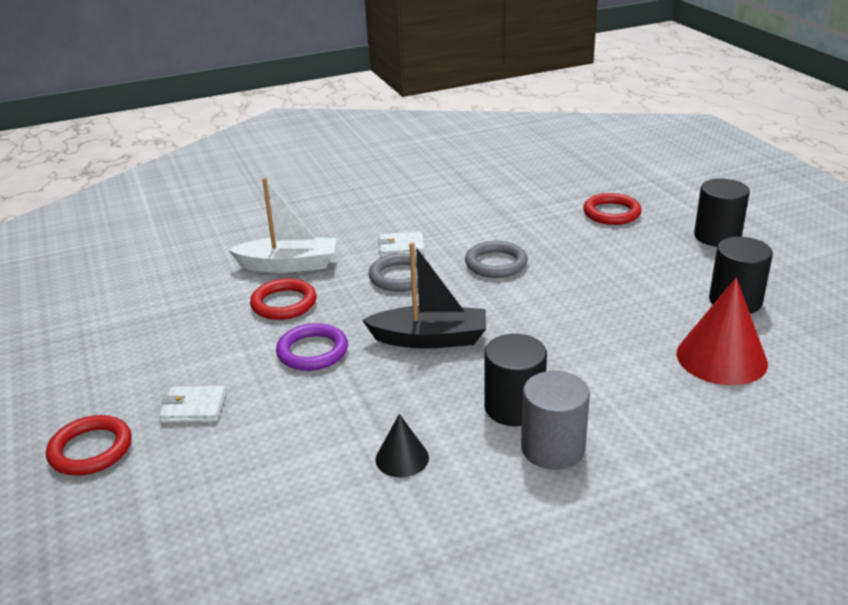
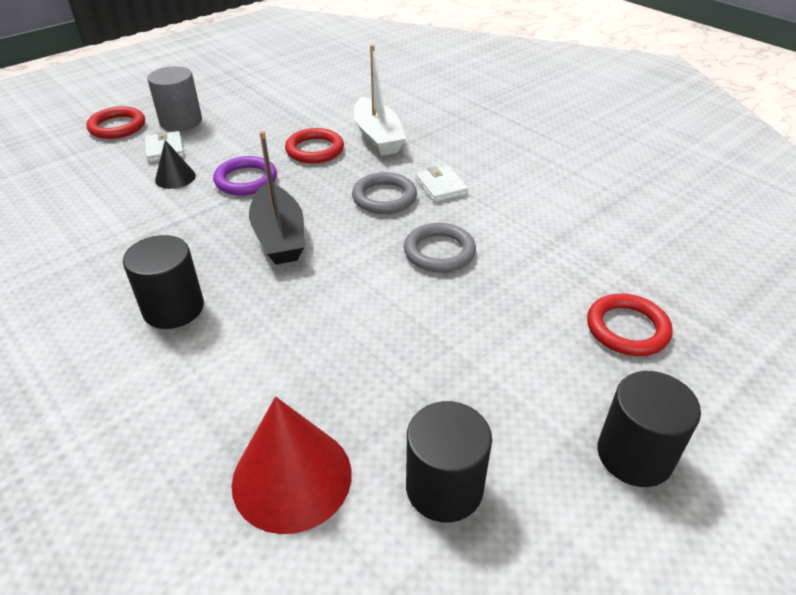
camera: 70 degrees right, 10 degrees up
(402, 458) = (100, 256): black cone -> black cone (175, 177)
(552, 448) = (109, 344): grey cylinder -> grey cylinder (181, 121)

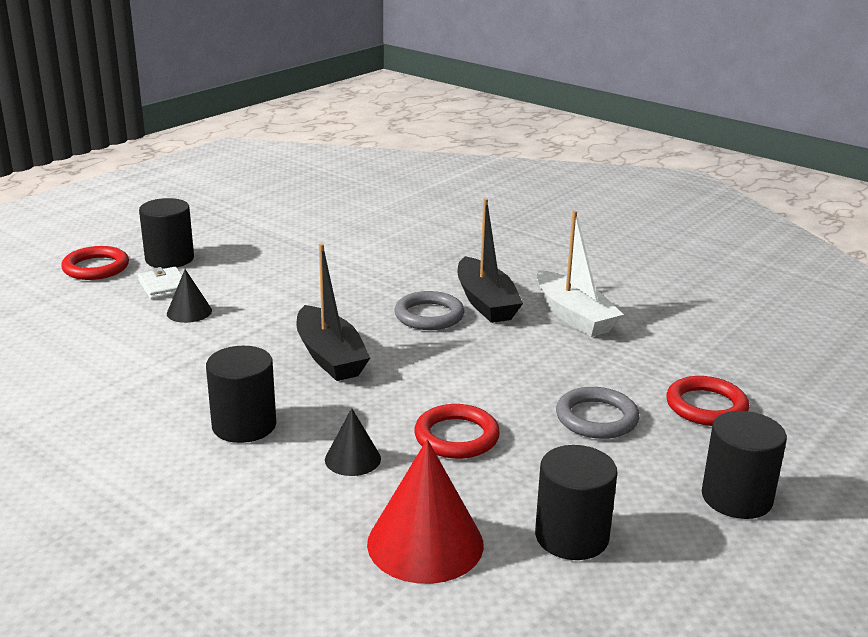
camera: 10 degrees left, 15 degrees down
(181, 121) = (169, 259): grey cylinder -> black cylinder
(246, 180) = (271, 309): purple ring -> none
(258, 359) = (352, 459): none -> black cone
(315, 150) = (336, 277): red ring -> red ring (456, 437)
(377, 137) = (401, 261): white boat -> white boat (574, 316)
(439, 252) = (504, 358): grey ring -> grey ring (596, 418)
(441, 186) = (485, 302): white wallet -> black boat

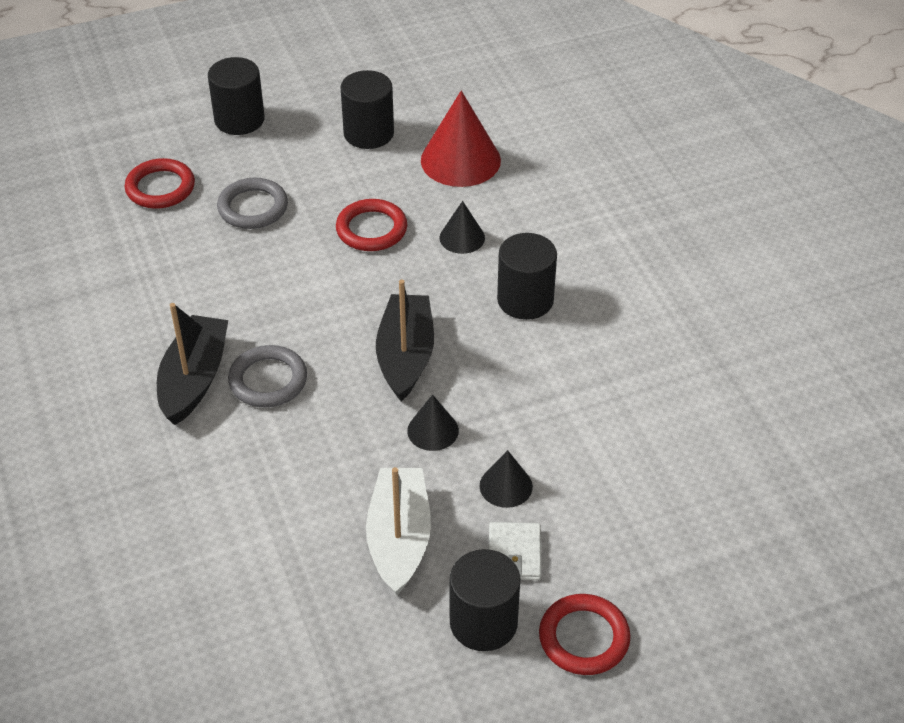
camera: 150 degrees left, 20 degrees up
(269, 323) = (433, 430): none -> black cone
(574, 316) = (135, 325): white boat -> white boat (399, 539)

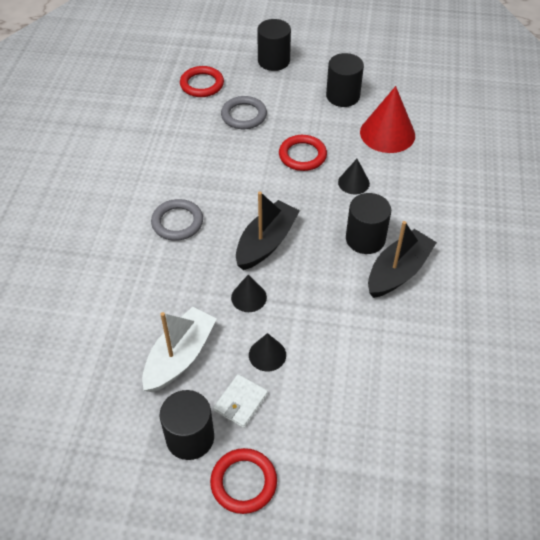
camera: 30 degrees right, 5 degrees up
(194, 379) = (138, 203): black boat -> black boat (398, 272)

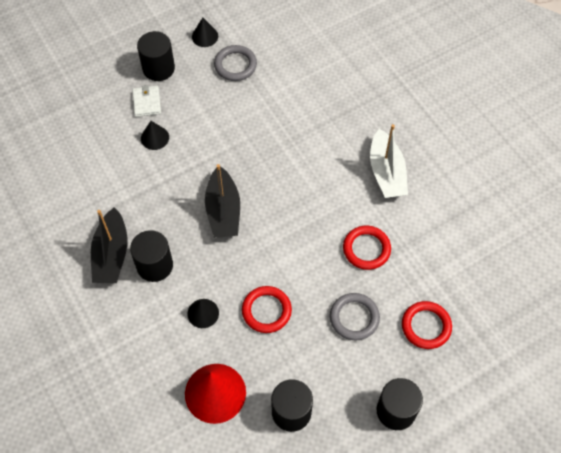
camera: 140 degrees right, 10 degrees up
(177, 222) = (300, 182): grey ring -> grey ring (235, 65)
(180, 357) = (206, 101): white boat -> white boat (386, 172)
(243, 482) = (110, 68): red ring -> red ring (366, 249)
(249, 297) = (199, 164): black cone -> black cone (205, 36)

